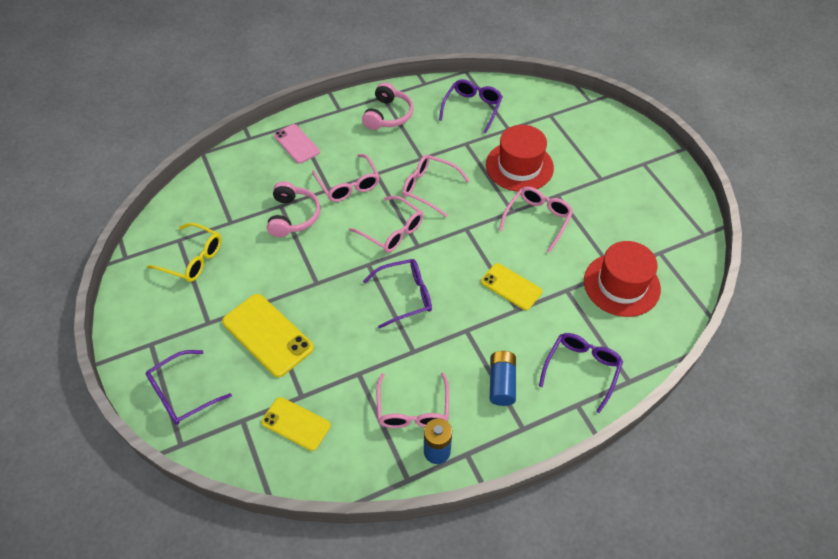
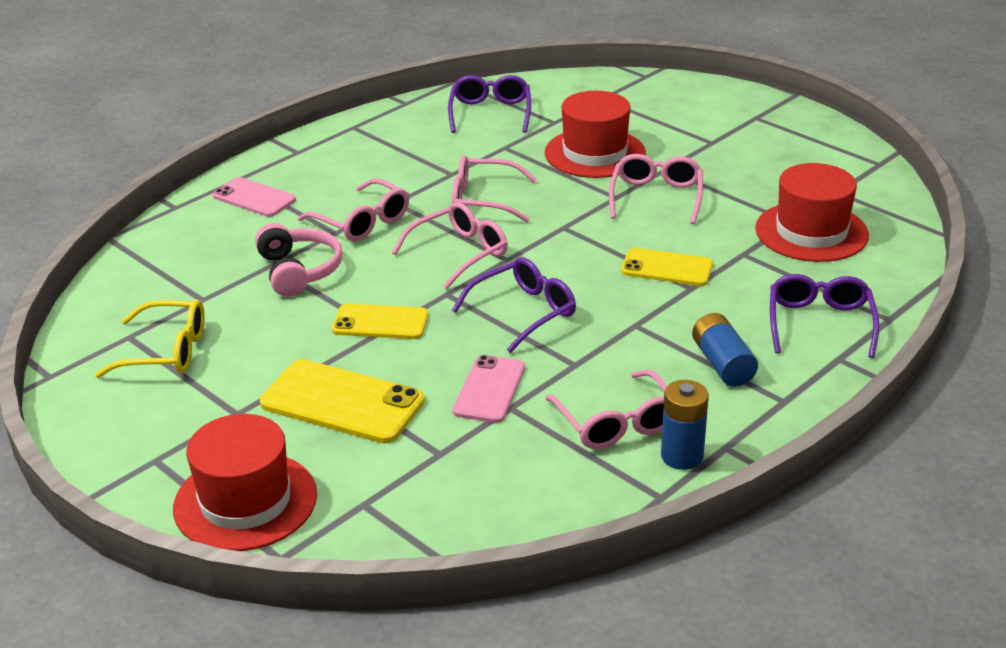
camera: 20 degrees left, 20 degrees down
(182, 394) = (245, 501): purple glasses -> red hat
(296, 423) = (451, 484): yellow phone -> yellow phone (380, 322)
(354, 354) = (490, 389): none -> pink phone
(388, 115) = (374, 143): pink headphones -> none
(392, 231) = (459, 253): pink glasses -> pink glasses turned 60 degrees counterclockwise

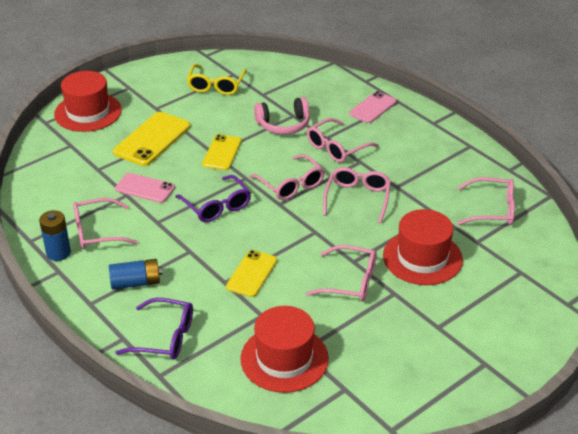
camera: 95 degrees right, 5 degrees up
(490, 113) = (492, 210): purple glasses -> pink glasses

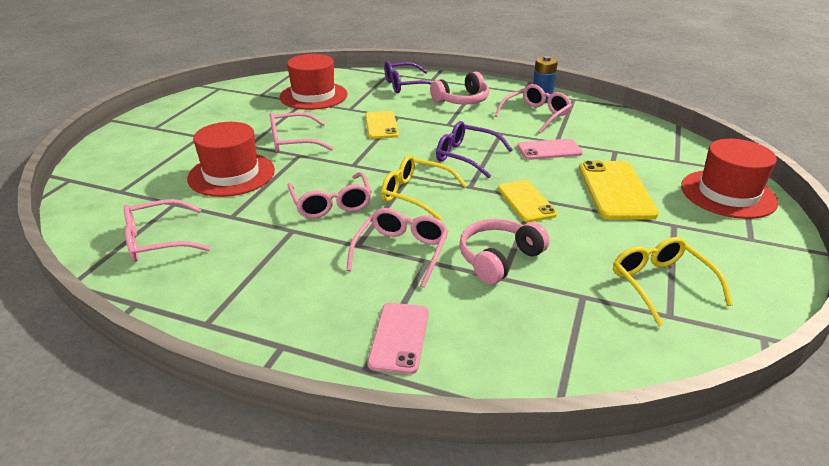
camera: 150 degrees right, 5 degrees down
(136, 283) = (462, 100): blue battery -> pink headphones
(291, 185) = (415, 194): pink glasses -> yellow glasses

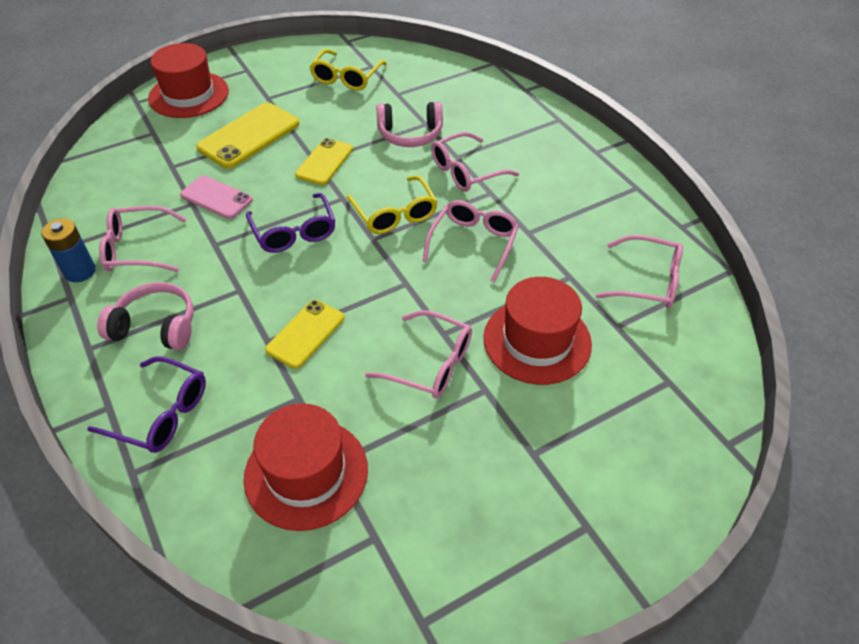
camera: 140 degrees left, 15 degrees up
(399, 337) = (525, 124): pink phone -> none

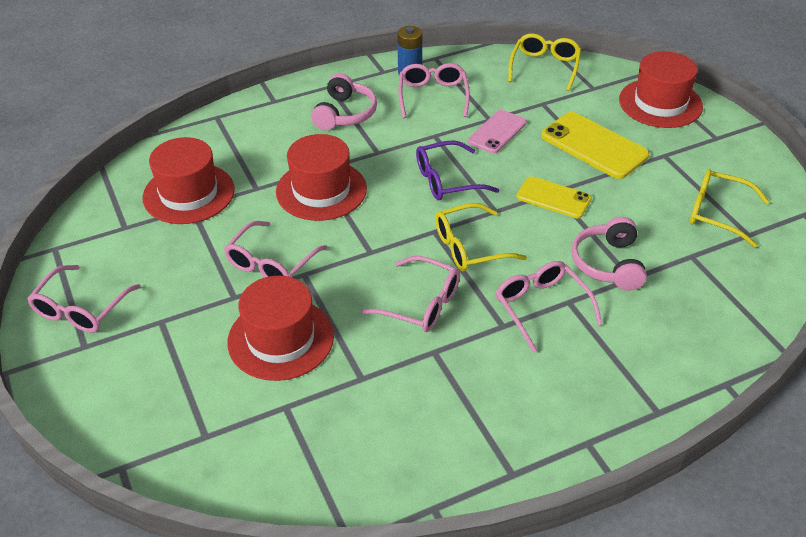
camera: 95 degrees right, 5 degrees down
(104, 164) = (544, 67): none -> yellow glasses
(161, 414) = (261, 124): purple glasses -> none
(305, 334) = (321, 190): yellow phone -> red hat
(648, 281) = (344, 448): pink glasses -> pink glasses (81, 309)

